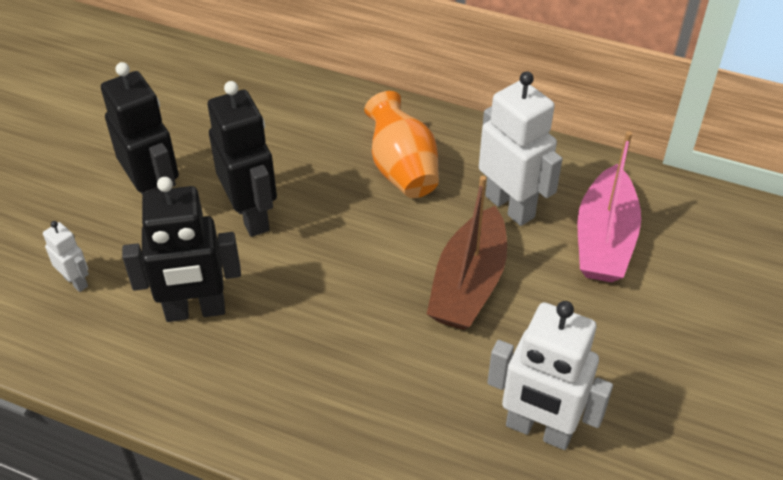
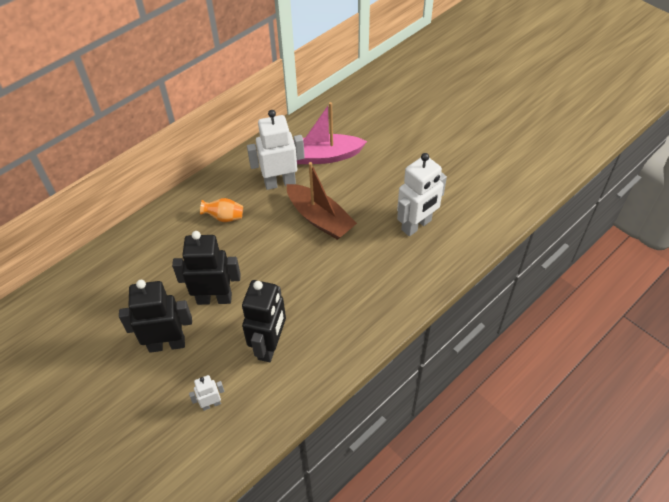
camera: 65 degrees left, 5 degrees up
(402, 169) = (224, 217): orange vase -> orange vase, size x0.62
(604, 239) = (323, 156): pink boat -> pink boat turned 135 degrees clockwise

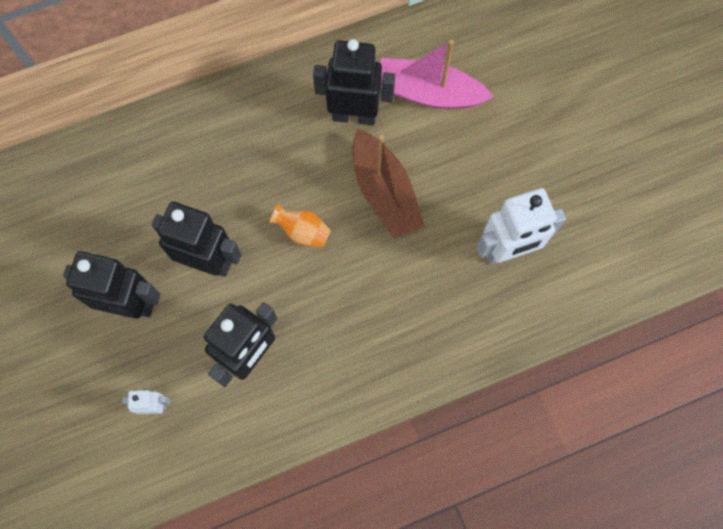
camera: 20 degrees right, 20 degrees up
(224, 217) = (263, 144): orange vase -> orange vase (303, 232)
(280, 182) = (354, 115): white robot -> black robot

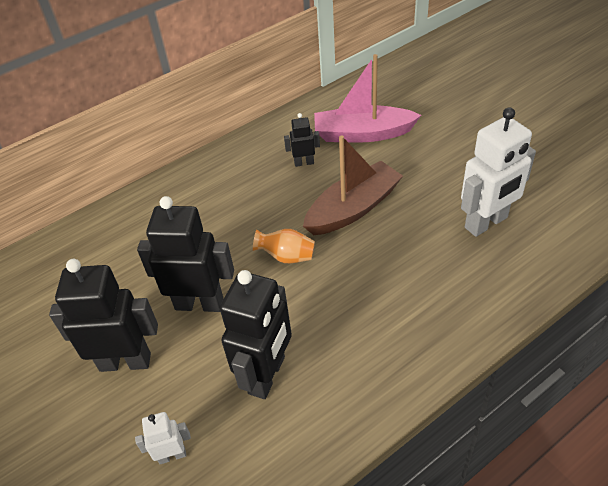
camera: 10 degrees left, 25 degrees down
(354, 115) = (304, 163): black robot -> black robot, size x0.49
(384, 192) = (353, 208): brown boat -> brown boat turned 90 degrees counterclockwise

